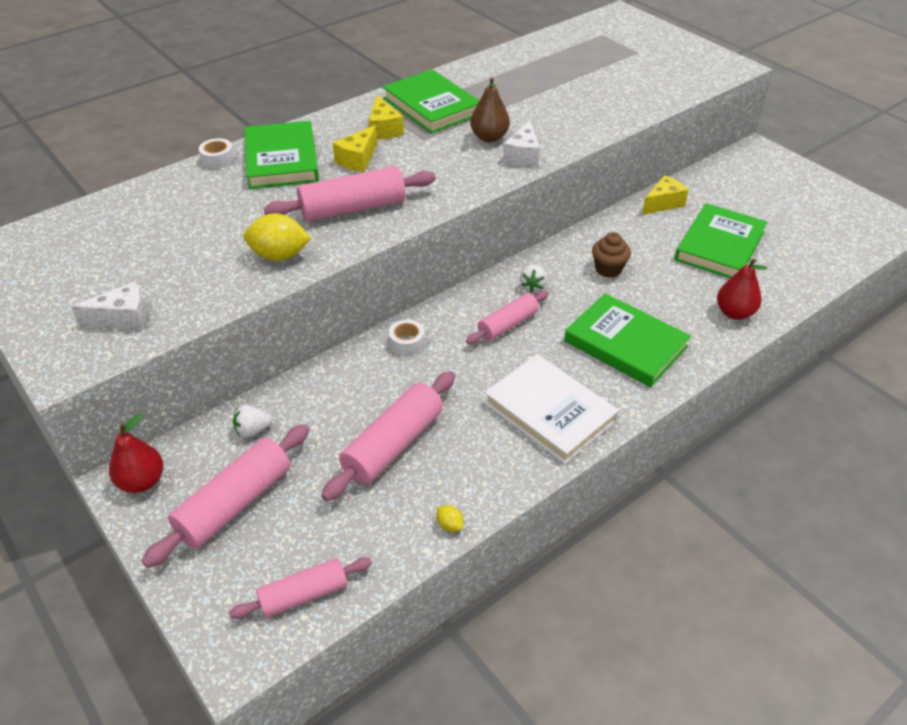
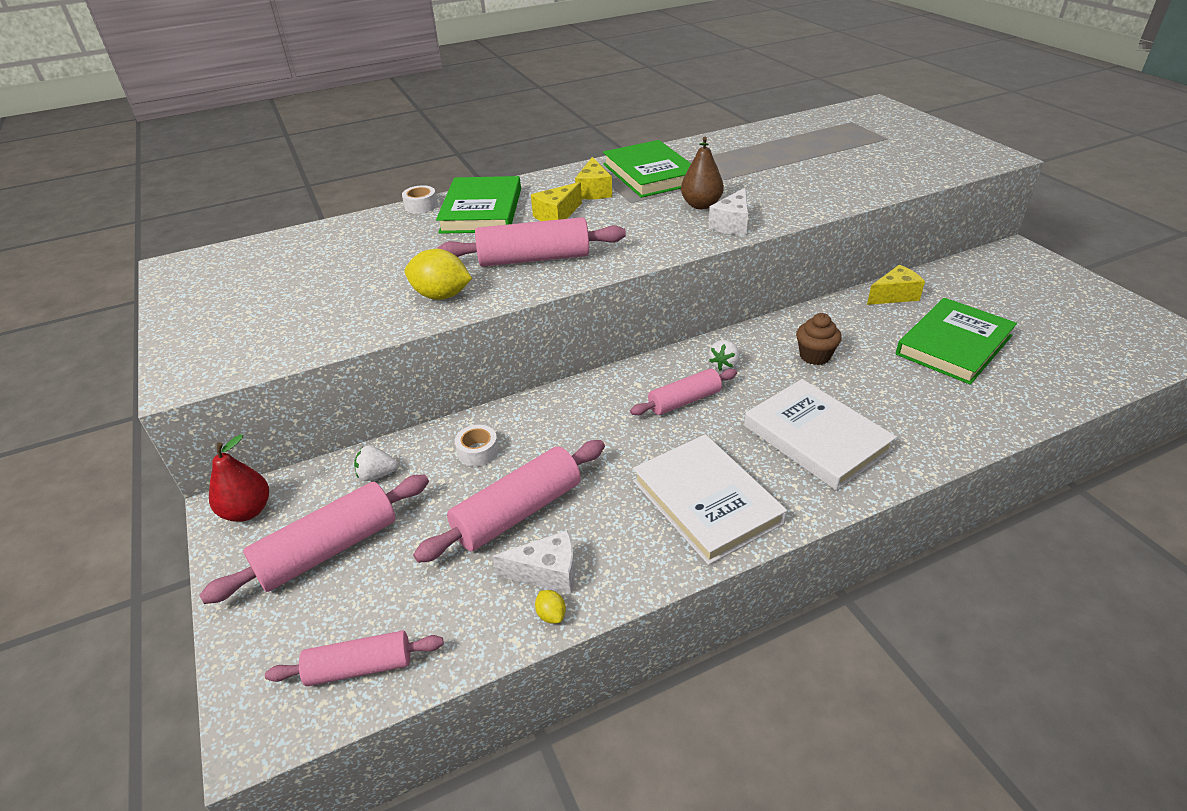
camera: 15 degrees right, 5 degrees down
(123, 319) = (263, 339): white cheese -> white cheese (547, 573)
(407, 342) = (568, 406): white tape -> white tape (478, 451)
(625, 344) = (816, 438): green book -> white book
(734, 313) = (959, 419): red pear -> none

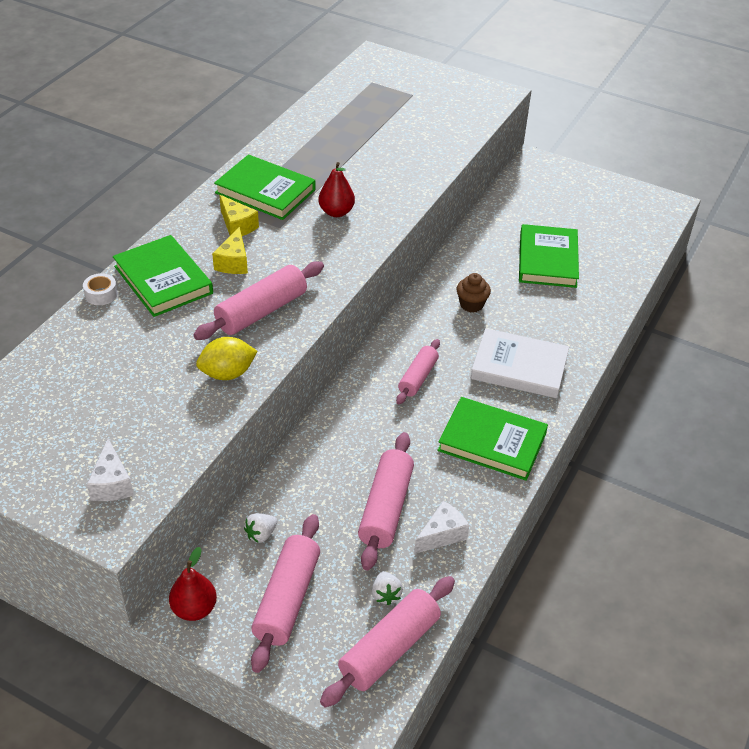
camera: 40 degrees left, 5 degrees up
(360, 667) = (389, 648): pink rolling pin -> pink rolling pin, size x1.57
(478, 451) = (315, 482): white tape -> none
(551, 615) = (467, 557): yellow lemon -> none
(701, 205) = (336, 212): brown pear -> red pear
(706, 501) = (492, 442): white book -> green book
(724, 365) = (419, 337): white strawberry -> white strawberry (385, 595)
(732, 224) = (376, 224): white cheese -> white cheese (112, 483)
(894, 295) = (484, 231): yellow cheese -> none

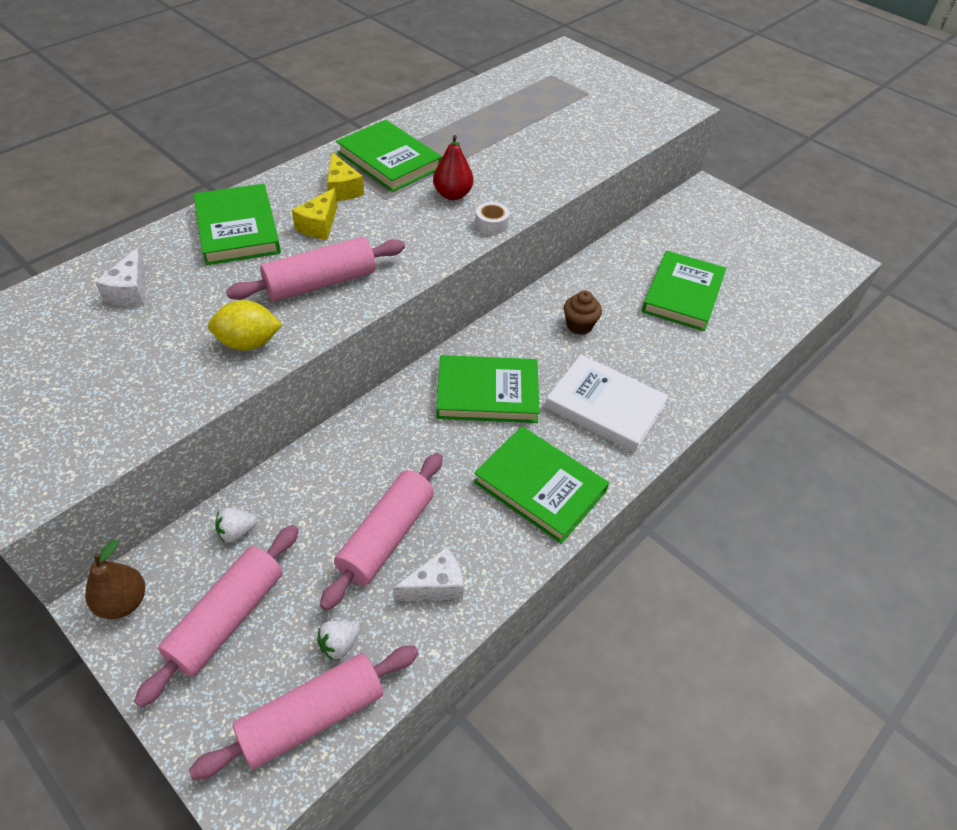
camera: 15 degrees right, 5 degrees up
(101, 294) = (167, 231): white tape -> white tape (491, 224)
(112, 483) = (56, 440): white cheese -> white cheese (130, 291)
(194, 609) = (123, 602): red pear -> brown pear
(385, 595) = (339, 644): white strawberry -> white strawberry turned 45 degrees clockwise
(418, 377) = (487, 393): pink rolling pin -> green book

